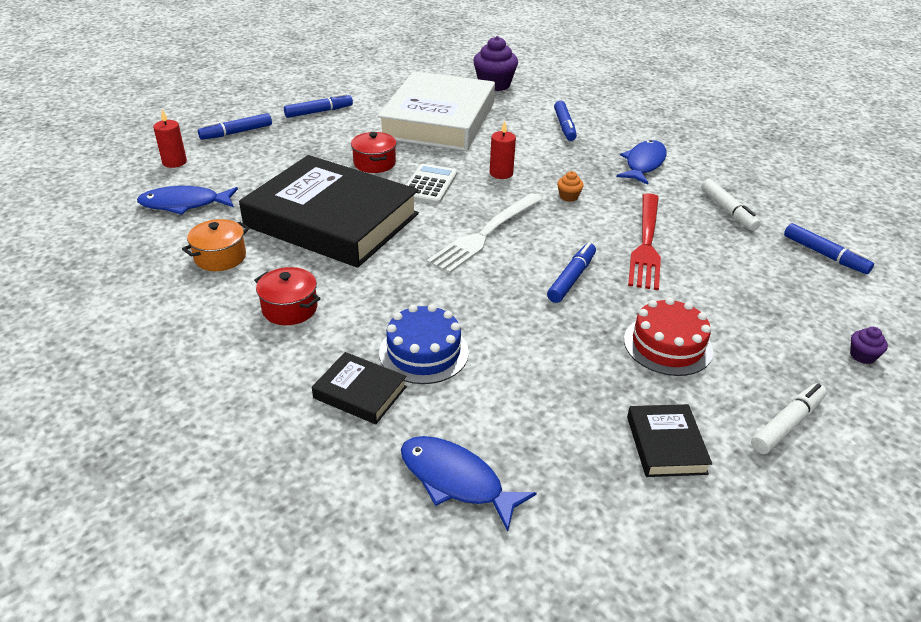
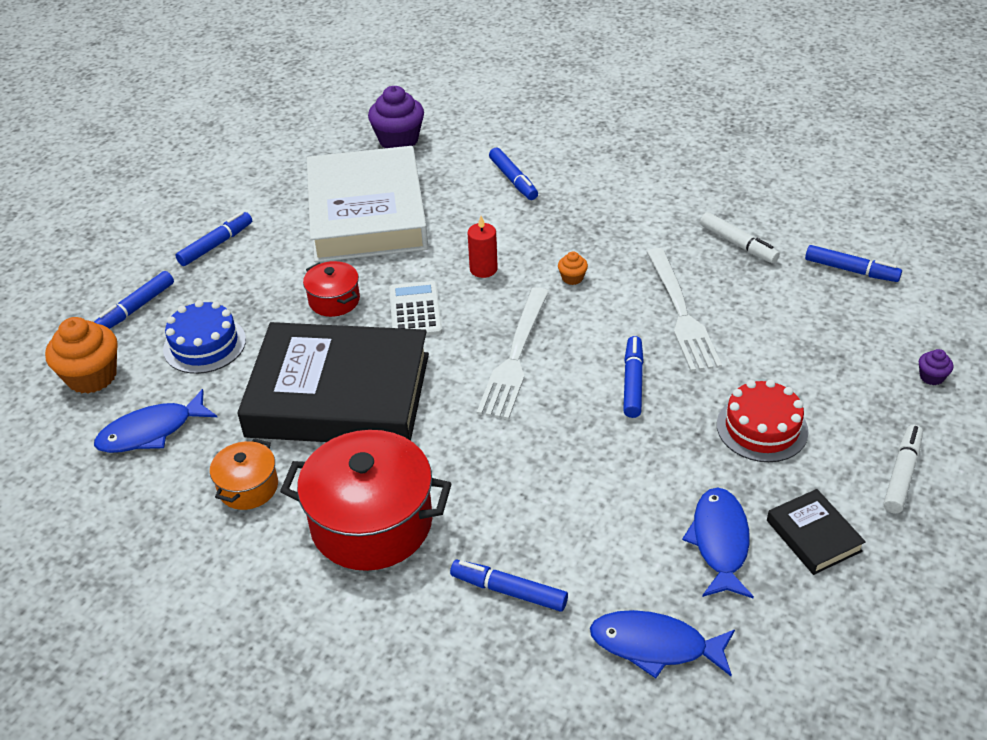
camera: 20 degrees left, 5 degrees up
(174, 162) = (92, 376): red candle -> orange cupcake
(290, 308) = (371, 523): red pot -> red pot, size x1.96
(360, 392) = (509, 591): black book -> blue marker
(423, 352) = (541, 522): blue cake -> blue cake (204, 344)
(643, 164) = (625, 208): blue fish -> blue fish (720, 542)
(646, 243) = (681, 313): red fork -> white fork

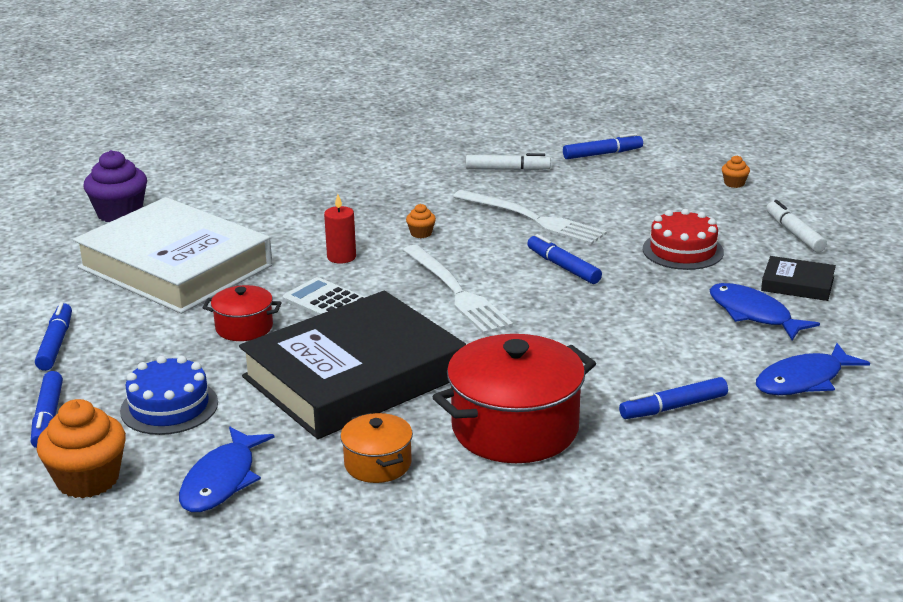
camera: 45 degrees left, 15 degrees down
(513, 180) = (272, 199): blue marker -> none
(931, 377) = (734, 183): purple cupcake -> orange cupcake

